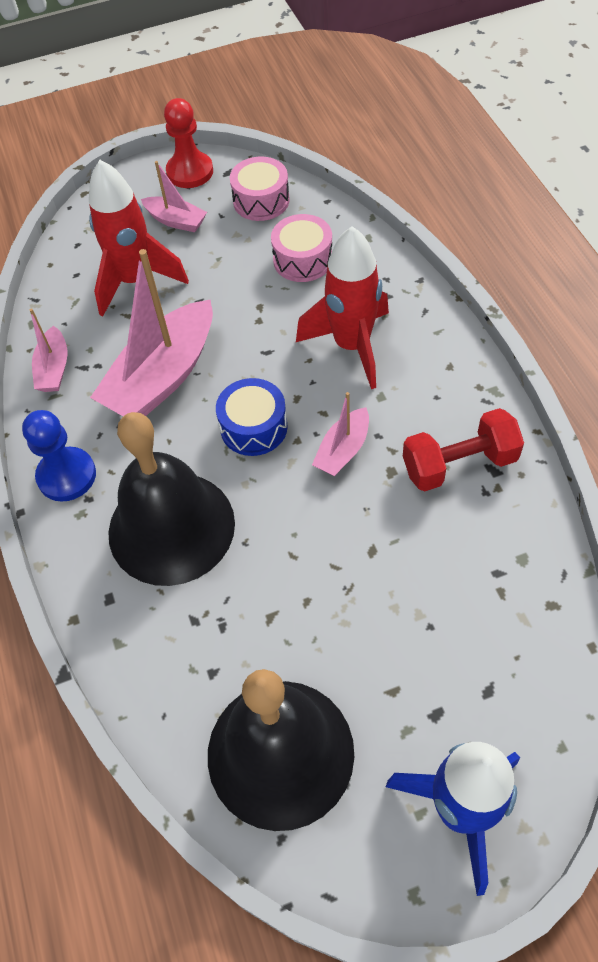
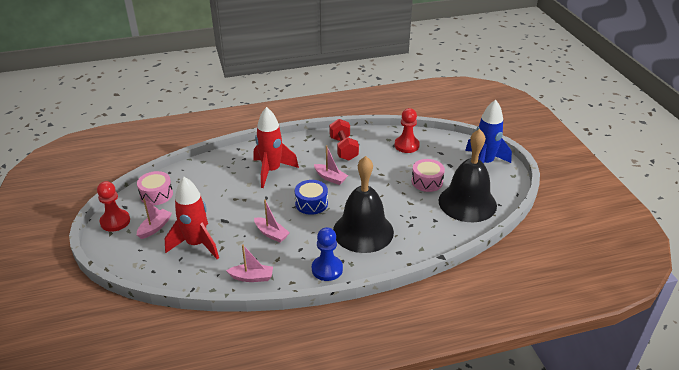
camera: 90 degrees left, 20 degrees down
(162, 377) = (271, 234): pink boat -> pink boat, size x0.51
(303, 260) = (209, 182): pink drum -> pink drum (427, 181)
(503, 603) = (406, 145): none -> red pawn

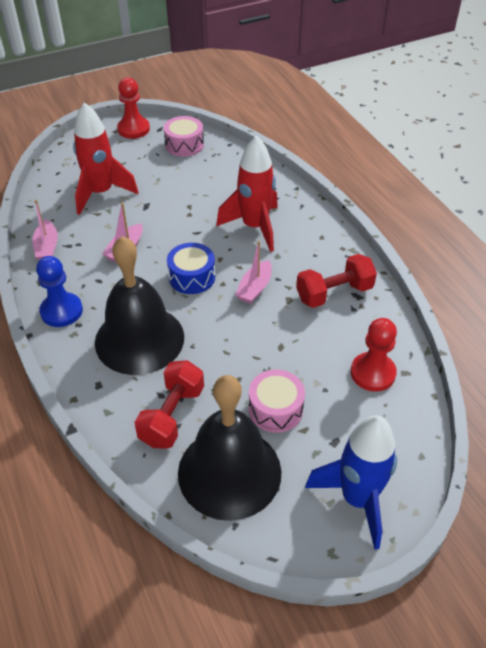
camera: 80 degrees right, 10 degrees up
(155, 228) = (126, 157): pink boat -> none
(427, 221) = (172, 415): none -> red dumbbell

